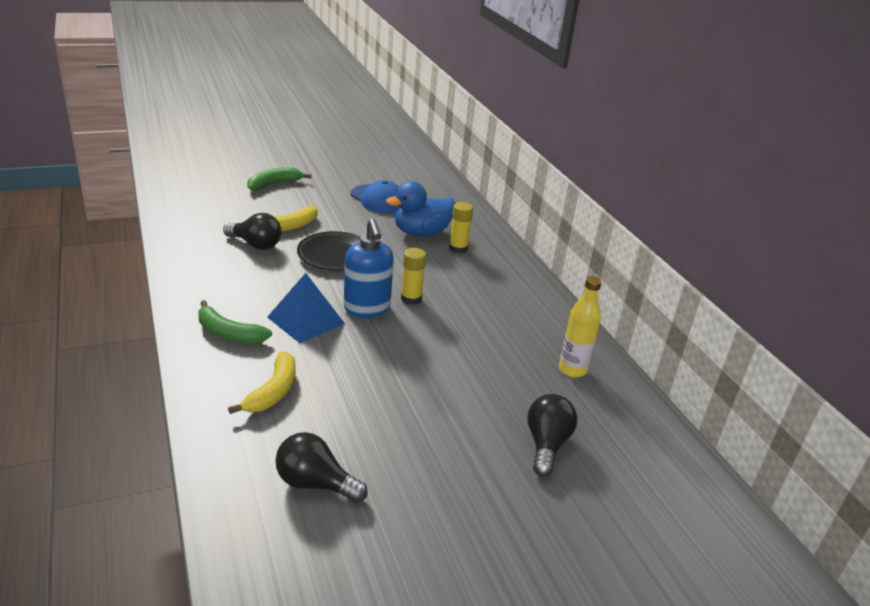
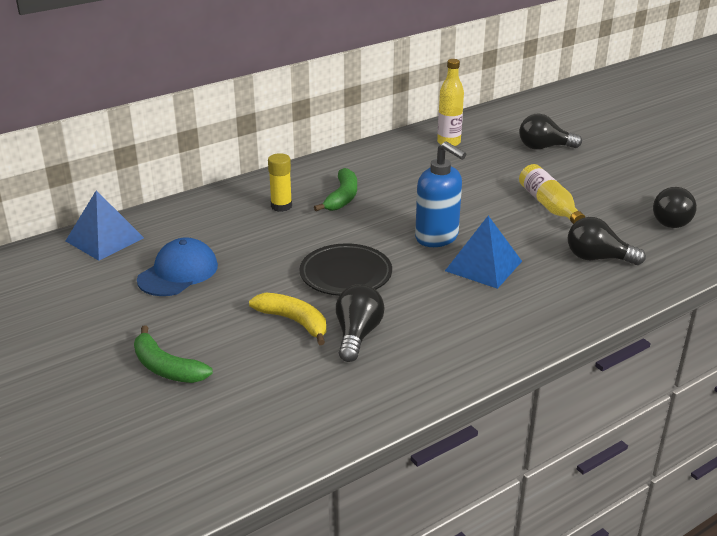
camera: 100 degrees left, 0 degrees up
(228, 333) = (543, 302): green banana -> green banana (342, 197)
(273, 391) = (597, 258): yellow banana -> black light bulb
(367, 309) = (437, 237): blue soap dispenser -> blue soap dispenser turned 75 degrees clockwise
(395, 396) = (549, 205): none -> yellow bottle
(411, 299) = (401, 218): yellow glue stick -> none
(421, 233) = (257, 231): blue duck -> none
(437, 182) = (104, 239): none -> blue pyramid

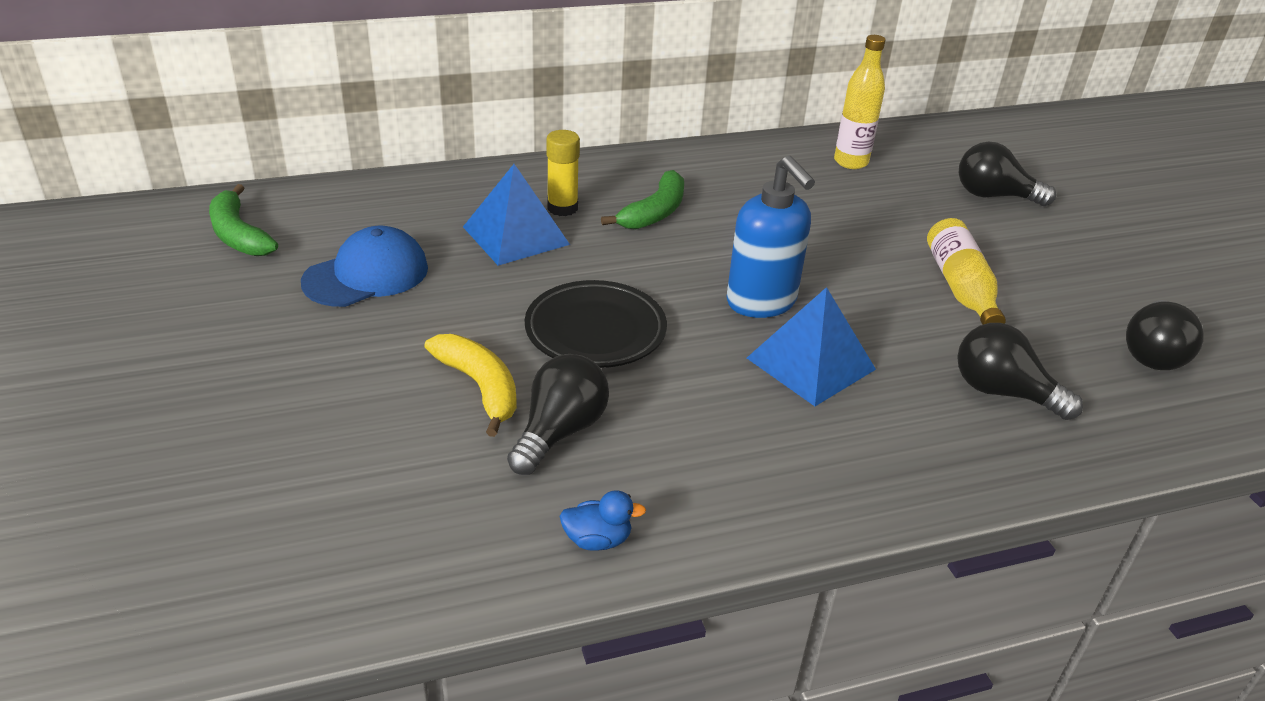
camera: 15 degrees right, 5 degrees up
(104, 239) = (302, 206): blue pyramid -> blue pyramid (516, 235)
(166, 368) = (261, 416): green banana -> green banana (238, 234)
(412, 385) = (597, 540): none -> blue duck

